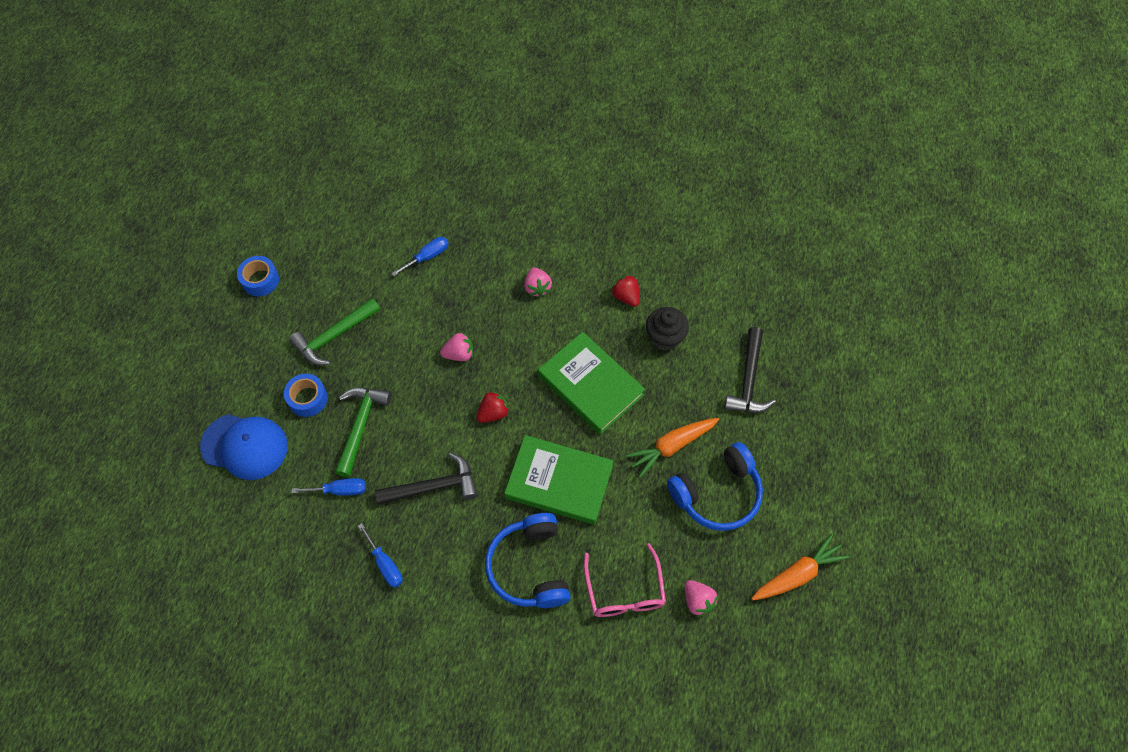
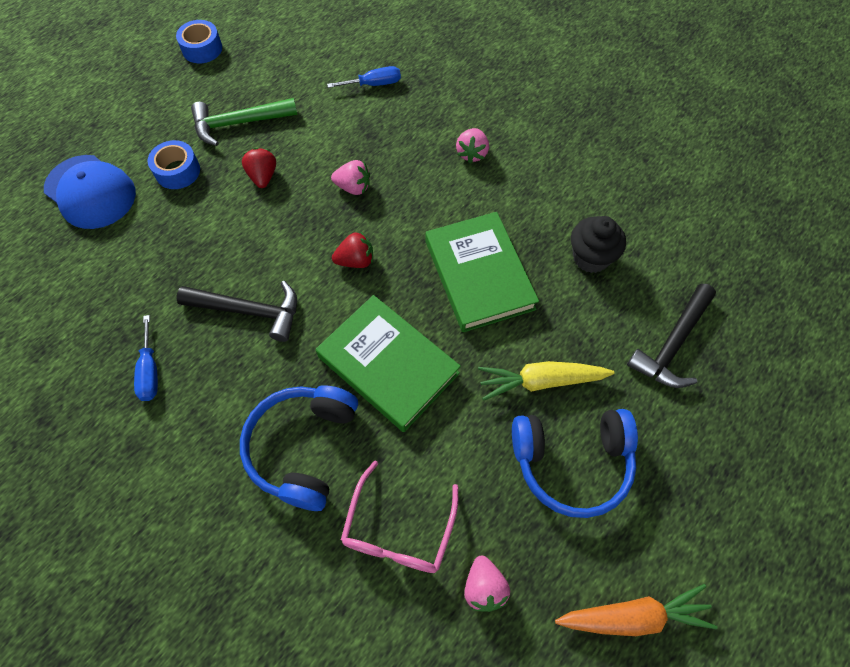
camera: 25 degrees right, 0 degrees up
(340, 490) = (152, 273): blue screwdriver -> none
(360, 426) = (212, 218): green hammer -> none
(626, 296) = (566, 198): red strawberry -> red strawberry (263, 176)
(671, 446) = (540, 381): orange carrot -> yellow carrot

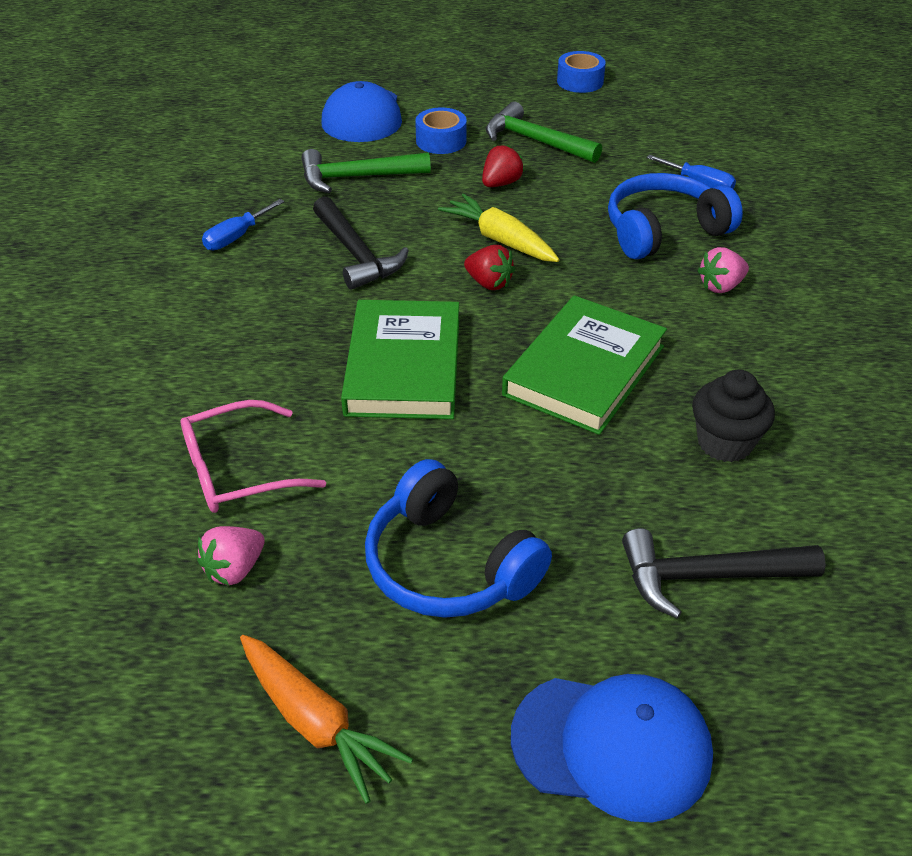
camera: 50 degrees right, 20 degrees down
(163, 249) = (357, 177): none -> green hammer
(303, 447) = (257, 361): blue headphones -> blue headphones (663, 231)
(353, 187) = (566, 237): pink strawberry -> none
(540, 381) = (517, 486): yellow carrot -> yellow carrot (499, 240)
(743, 475) = (612, 746): none -> blue cap

